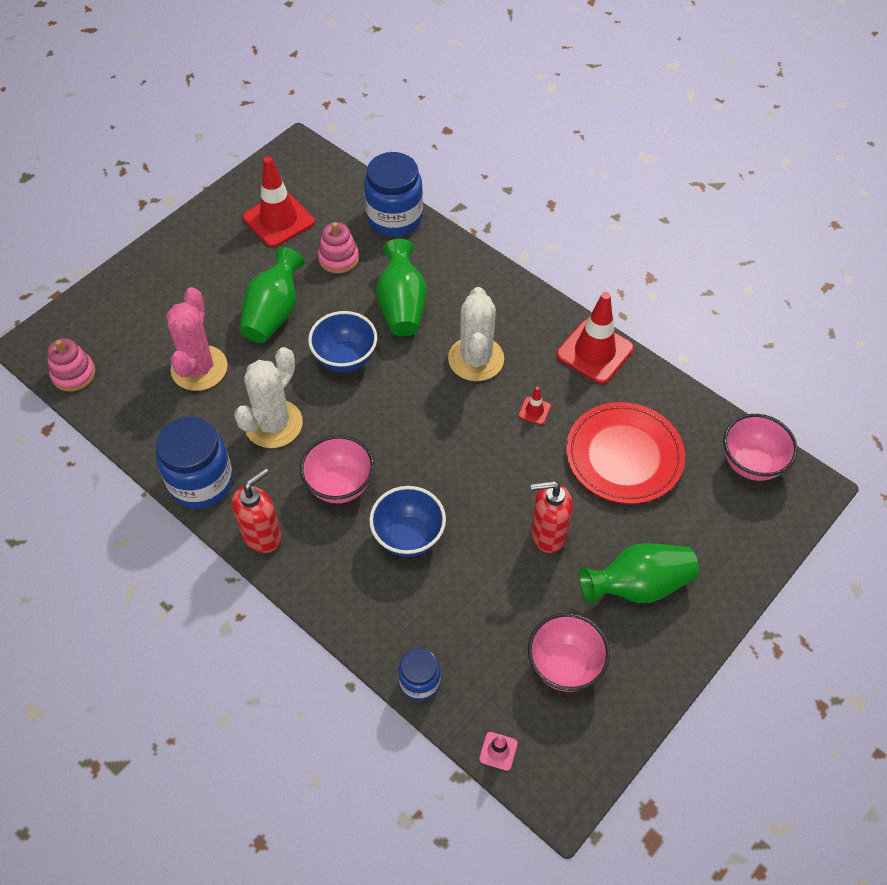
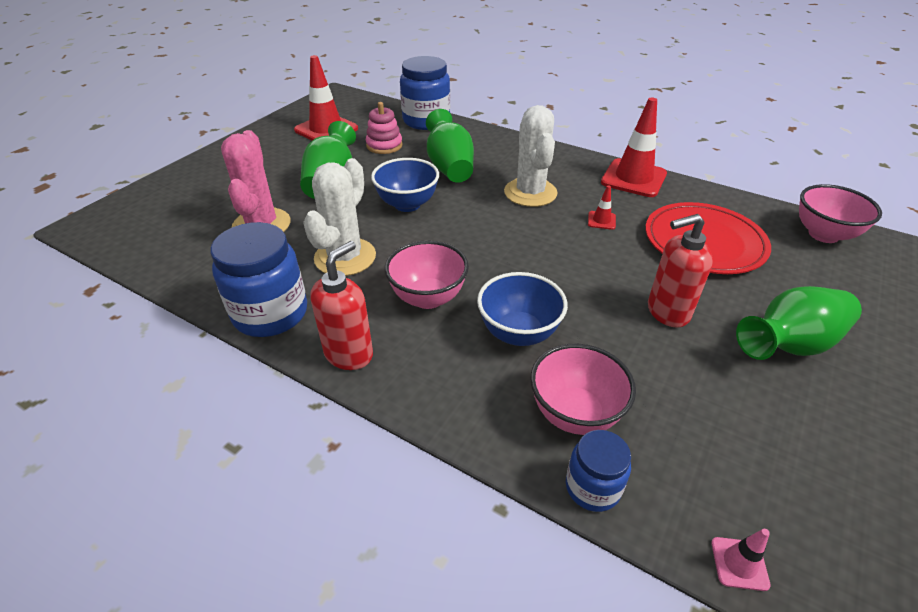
camera: 10 degrees left, 15 degrees down
(73, 374) = (126, 242): pink stacking toy -> none
(564, 666) = (762, 438): pink bowl -> pink bowl (575, 414)

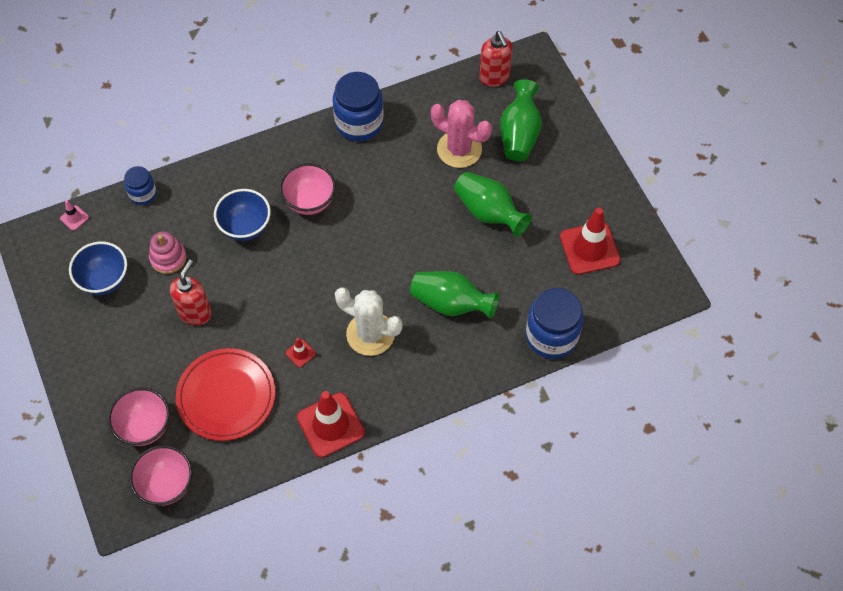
camera: 125 degrees right, 20 degrees up
(345, 257) = (384, 179): white cactus -> none
(349, 354) = (297, 144): red soap dispenser -> red soap dispenser (494, 77)
(384, 145) = (525, 277): pink stacking toy -> pink stacking toy (168, 258)
(407, 204) = (418, 244): blue bowl -> blue bowl (104, 280)
(575, 414) = (179, 215): pink bowl -> pink bowl (144, 427)
(789, 344) = (124, 351): green vase -> green vase (519, 134)

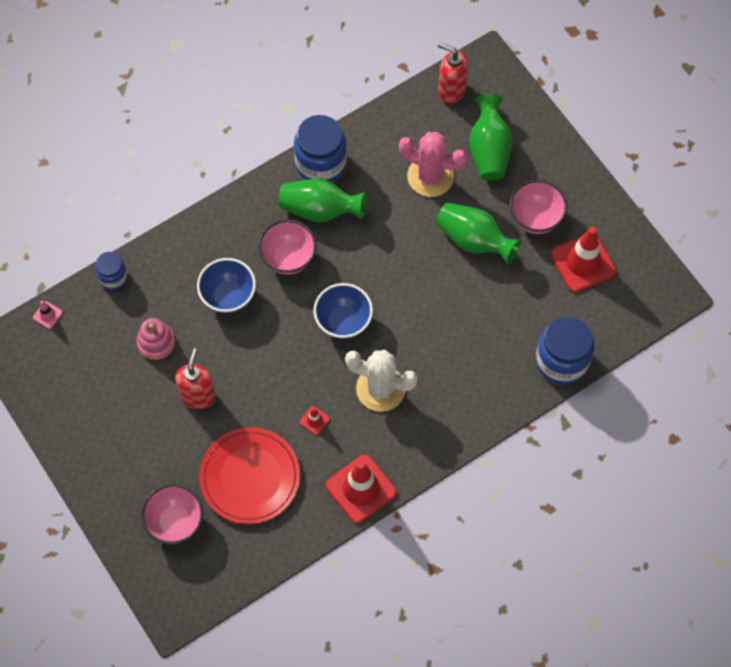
camera: 10 degrees left, 5 degrees up
(104, 280) = (96, 377): blue bowl -> blue bowl (343, 321)
(166, 485) = (211, 577): pink bowl -> pink bowl (535, 218)
(451, 303) = (455, 343): green vase -> green vase (320, 210)
(494, 77) = (451, 90): red soap dispenser -> red soap dispenser turned 150 degrees clockwise

